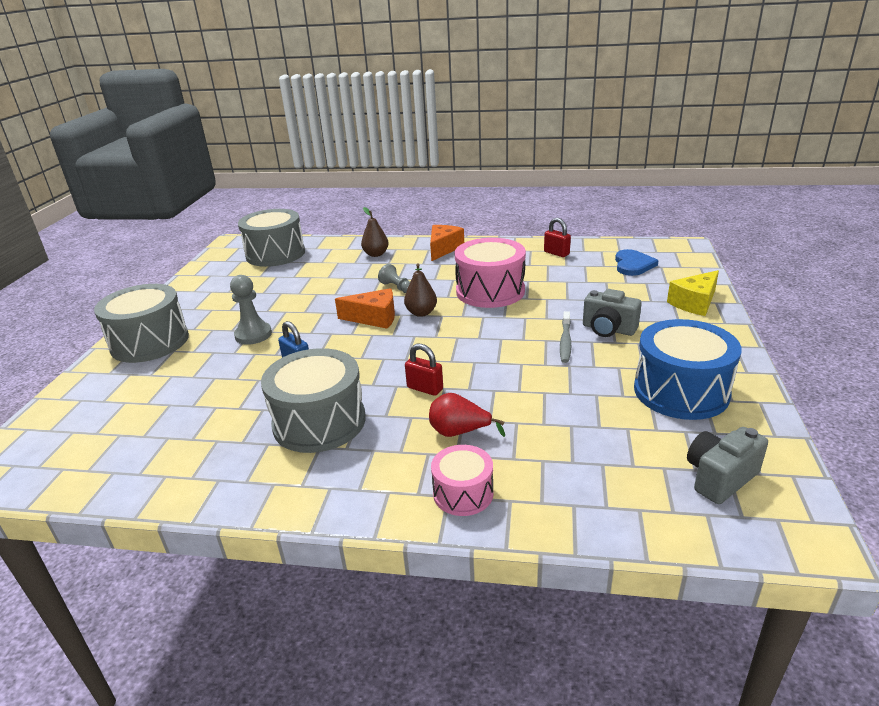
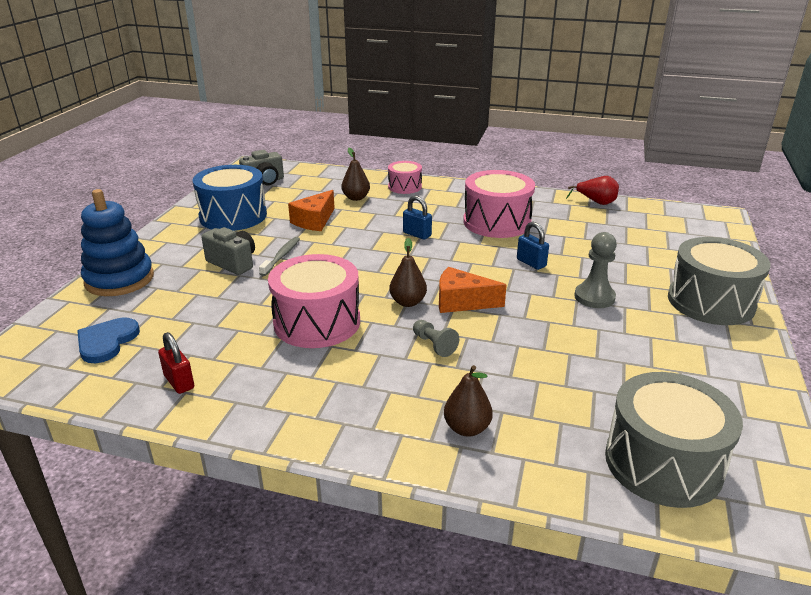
camera: 175 degrees left, 0 degrees up
(319, 422) = (497, 222): grey drum -> pink drum
(425, 388) = (417, 234): red padlock -> blue padlock
(443, 249) = (347, 424): orange cheese -> orange cheese (314, 221)
(459, 432) = (398, 209): red pear -> red pear (596, 202)
(534, 451) = (356, 198): none -> brown pear
(695, 303) = (119, 279): yellow cheese -> blue stacking toy

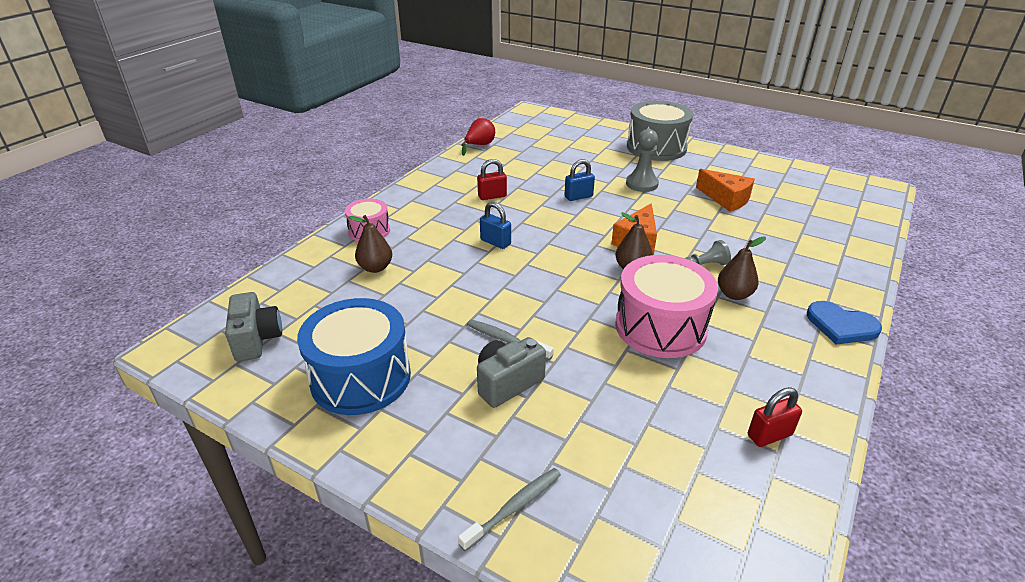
camera: 75 degrees left, 5 degrees up
(107, 342) = (685, 510): blue heart -> blue heart (841, 325)
(119, 279) = (514, 507): blue stacking toy -> grey toothbrush
(314, 221) = (422, 306): orange cheese -> orange cheese (726, 199)
(417, 234) = (495, 242): blue padlock -> blue padlock turned 75 degrees clockwise
(467, 428) = (815, 270): brown pear -> brown pear (734, 294)
(497, 222) = (492, 196): pink drum -> red padlock
(663, 463) = (835, 209): grey drum -> none

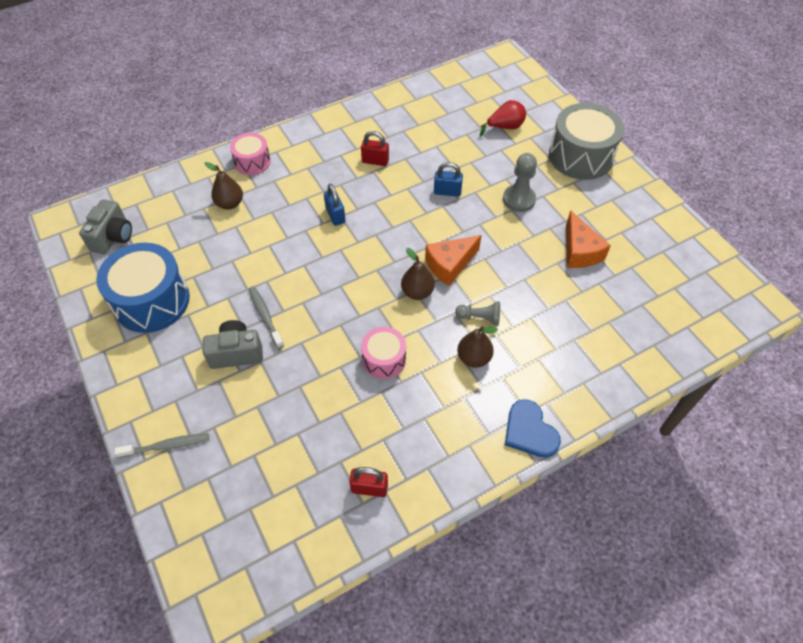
camera: 30 degrees right, 20 degrees up
(479, 145) = (416, 91): red pear -> red pear (505, 127)
(660, 327) = (384, 359): pink drum -> pink drum, size x0.56

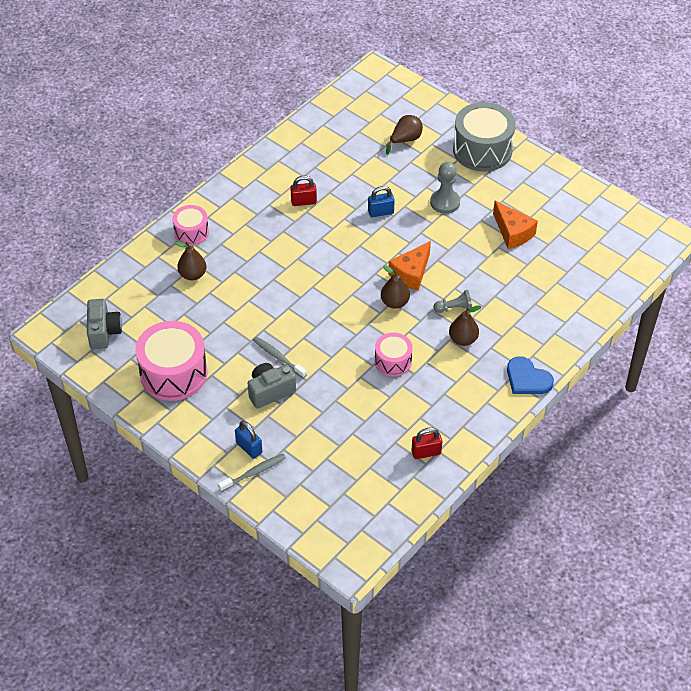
camera: 20 degrees left, 5 degrees down
(152, 301) = (173, 373): blue drum -> pink drum
(335, 215) = (293, 259): blue padlock -> blue padlock (249, 448)
(505, 127) = (405, 140): red pear -> brown pear

